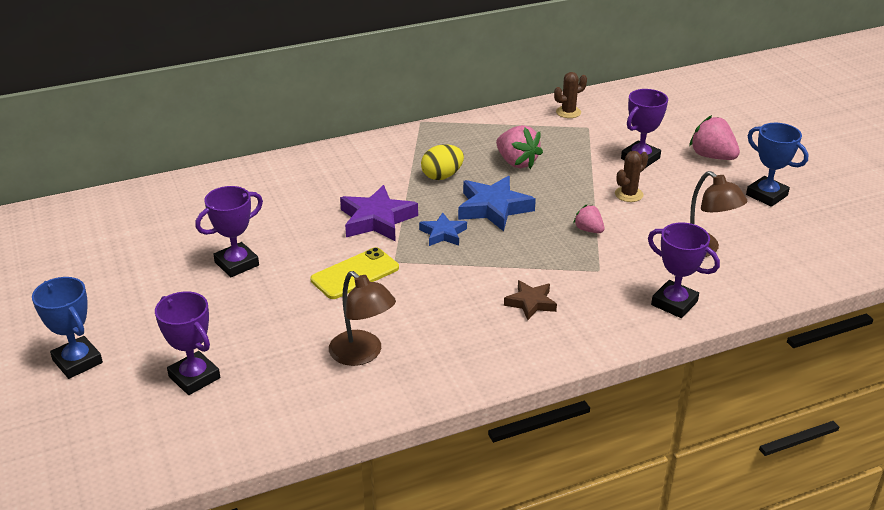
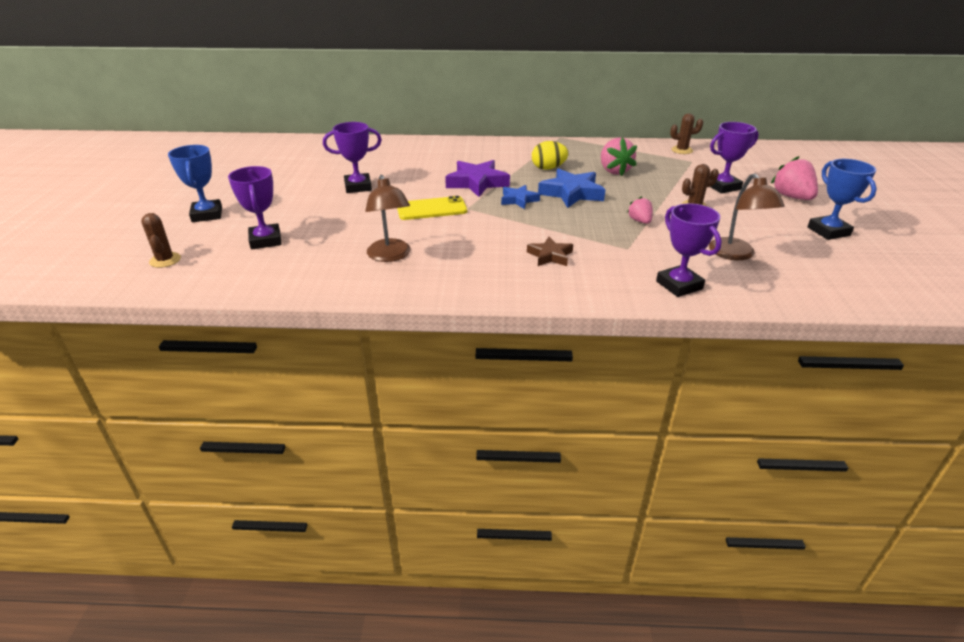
camera: 25 degrees right, 0 degrees up
(93, 444) = (165, 260): none -> brown cactus

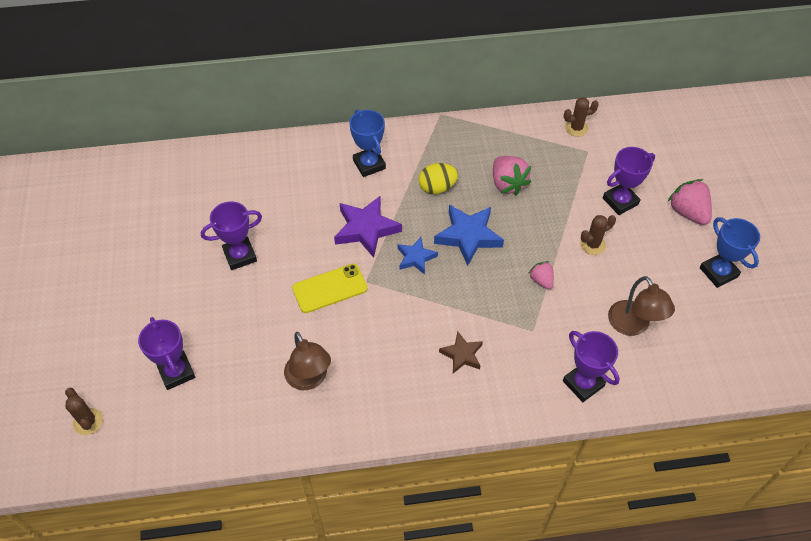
camera: 10 degrees left, 20 degrees up
(207, 215) = (96, 334): blue trophy -> blue trophy (369, 164)

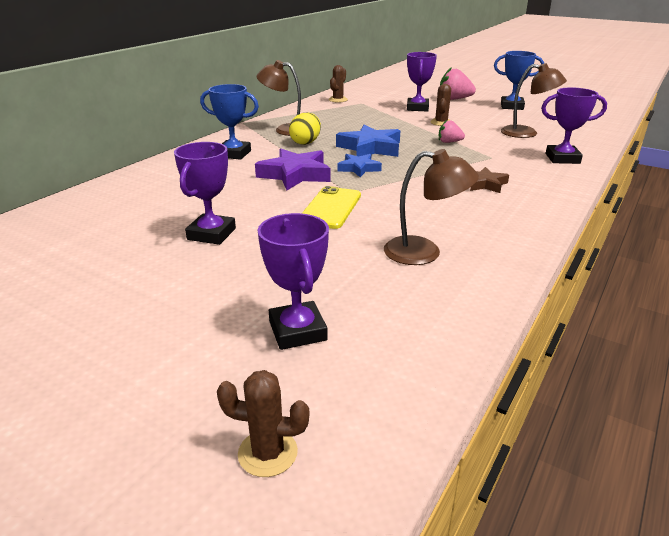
camera: 50 degrees left, 25 degrees down
(176, 372) = (297, 331): purple trophy -> purple trophy turned 60 degrees clockwise
(453, 153) = (285, 130): none -> brown lamp
(507, 184) = (346, 125): pink strawberry -> none

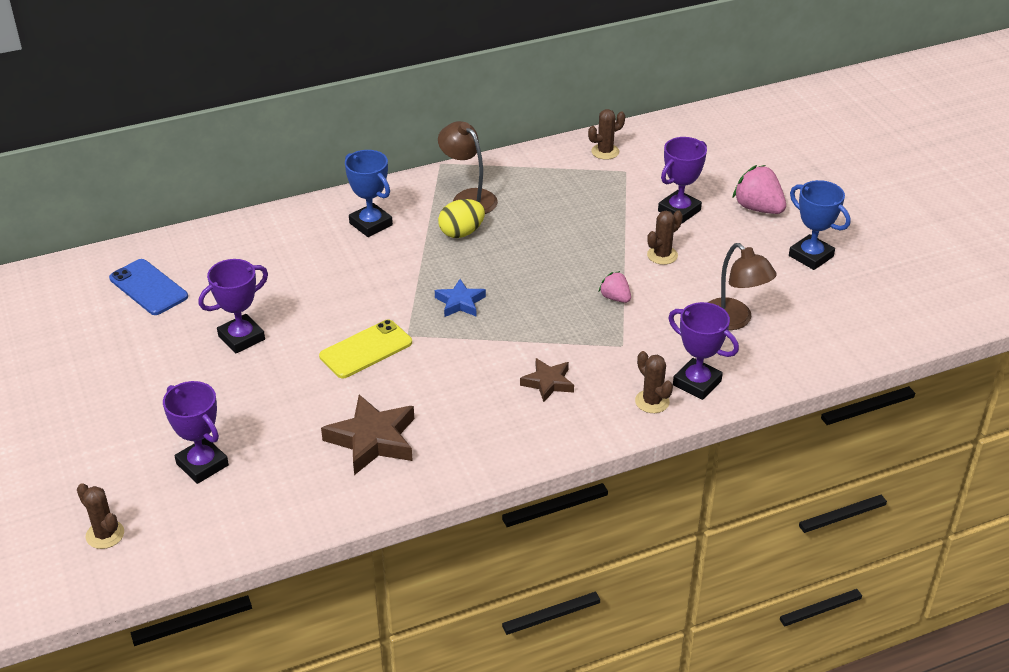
camera: 35 degrees right, 10 degrees up
(72, 232) = (148, 287): none -> blue phone
(295, 175) = (389, 286): purple star -> none
(297, 331) = (202, 464): purple trophy -> purple trophy turned 60 degrees counterclockwise
(370, 148) = (515, 272): blue star -> none
(424, 253) = (373, 440): brown lamp -> brown star
(557, 172) = (652, 401): none -> brown cactus

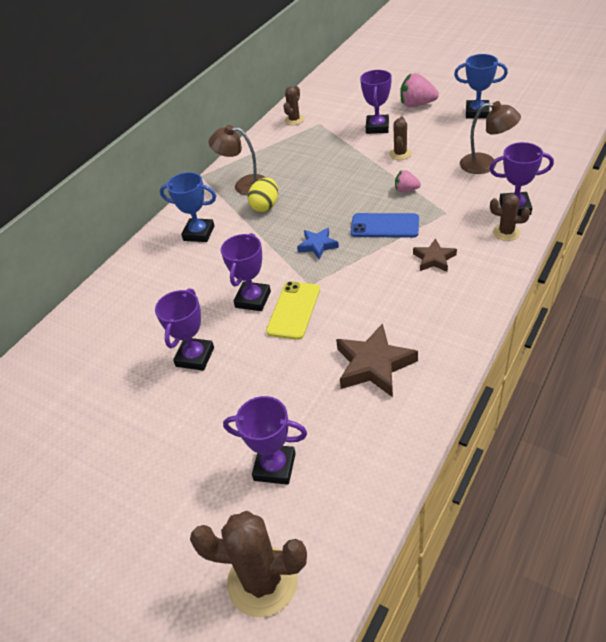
camera: 30 degrees left, 5 degrees up
(105, 534) = (262, 581): brown cactus -> brown cactus, size x1.83
(148, 287) = (80, 366): blue phone -> blue phone (385, 226)
(344, 317) = (253, 299): none -> purple trophy

